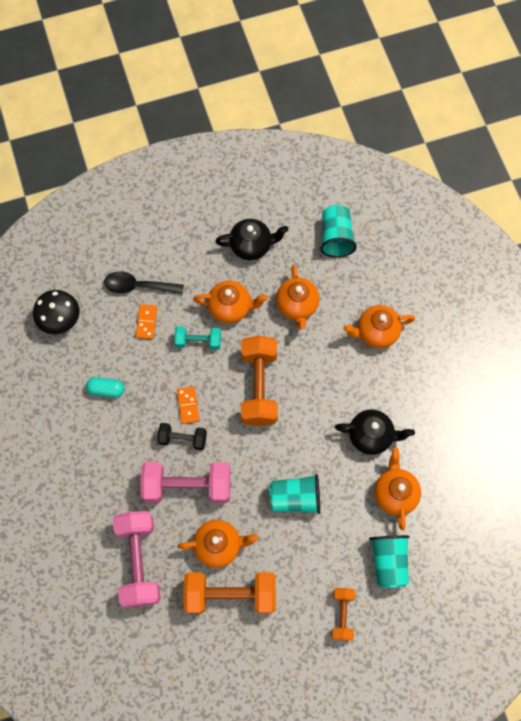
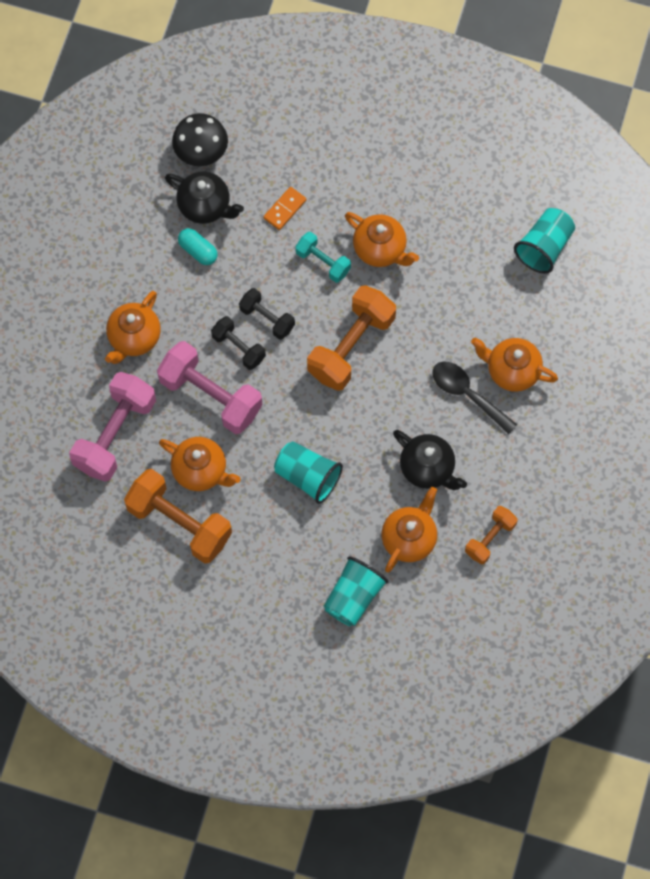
camera: 35 degrees right, 0 degrees up
(138, 286) = (302, 167): black spoon -> black spoon (467, 394)
(188, 405) = (267, 318): orange domino -> black dumbbell
(251, 246) = (449, 199): black teapot -> black teapot (205, 206)
(297, 306) = (450, 291): orange teapot -> orange teapot (134, 338)
(342, 614) = (272, 614): orange dumbbell -> orange dumbbell (490, 538)

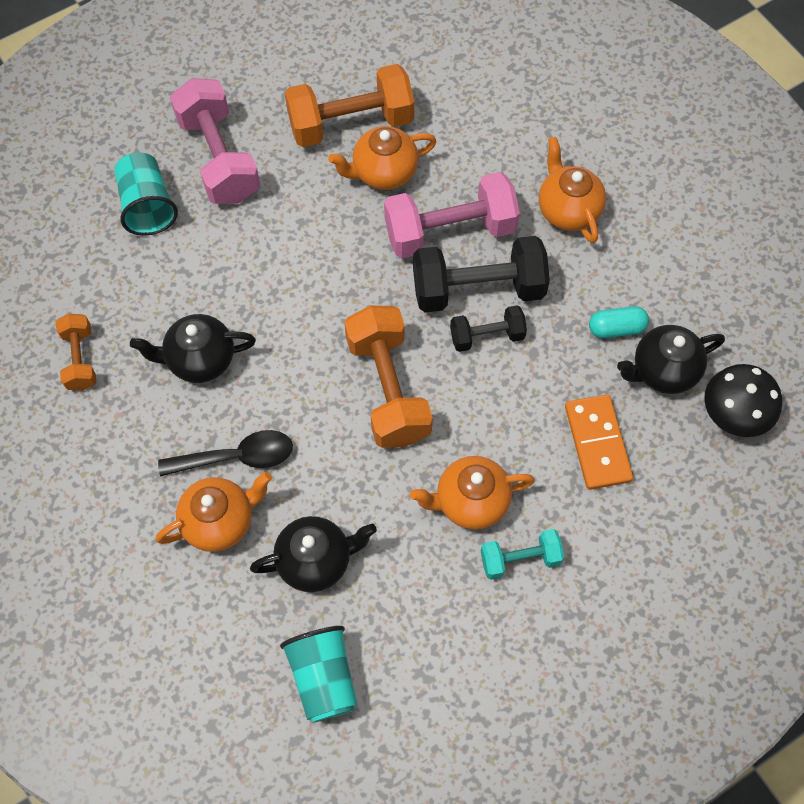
camera: 130 degrees right, 5 degrees down
(115, 434) = (483, 131): pink dumbbell -> pink dumbbell (219, 158)
(238, 347) = (478, 289): black dumbbell -> black dumbbell, size x1.82
(285, 209) = (597, 443): orange domino -> orange domino, size x1.59
(307, 476) = (294, 252): turquoise cup -> none
(323, 262) = (504, 434): turquoise dumbbell -> turquoise dumbbell (520, 559)
(409, 538) = (151, 291): orange teapot -> none
(487, 302) = (315, 561): none -> black teapot

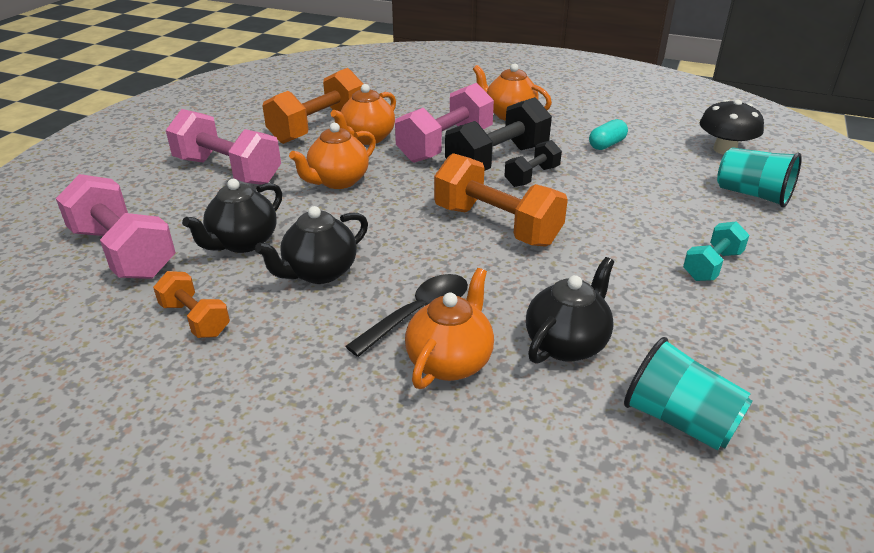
camera: 35 degrees left, 30 degrees down
(73, 239) = (123, 252): none -> pink dumbbell
(147, 206) = (185, 212): turquoise cup -> turquoise cup (752, 194)
(470, 501) = (635, 253): orange teapot -> orange teapot (338, 181)
(597, 443) = (671, 192): orange domino -> none
(663, 371) = (659, 150): black teapot -> black teapot (243, 243)

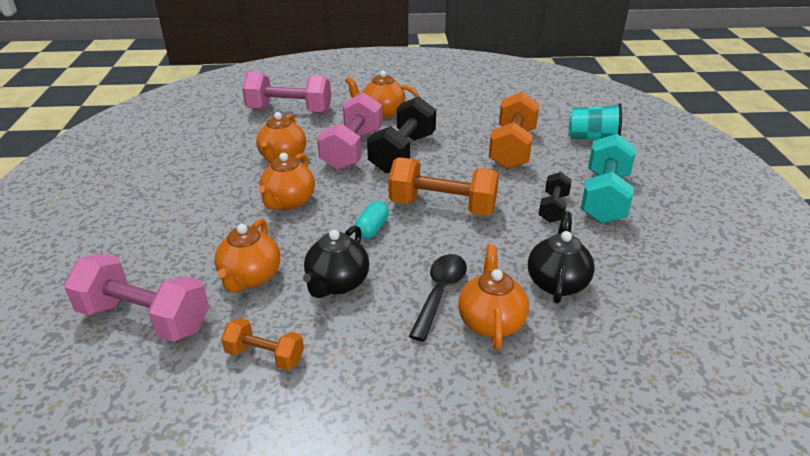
camera: 25 degrees left, 0 degrees up
(228, 171) = (181, 217): pink dumbbell -> pink dumbbell (289, 111)
(243, 243) = (250, 277): black teapot -> orange teapot
(318, 128) = (232, 158): orange dumbbell -> orange dumbbell (512, 148)
(532, 176) = (438, 160): black dumbbell -> black dumbbell (553, 208)
(606, 144) = (471, 122): turquoise capsule -> turquoise capsule (372, 229)
(679, 420) = (661, 312): turquoise cup -> none
(712, 266) = (604, 197): turquoise dumbbell -> turquoise dumbbell, size x1.82
(724, 150) = (552, 108): black mushroom -> none

